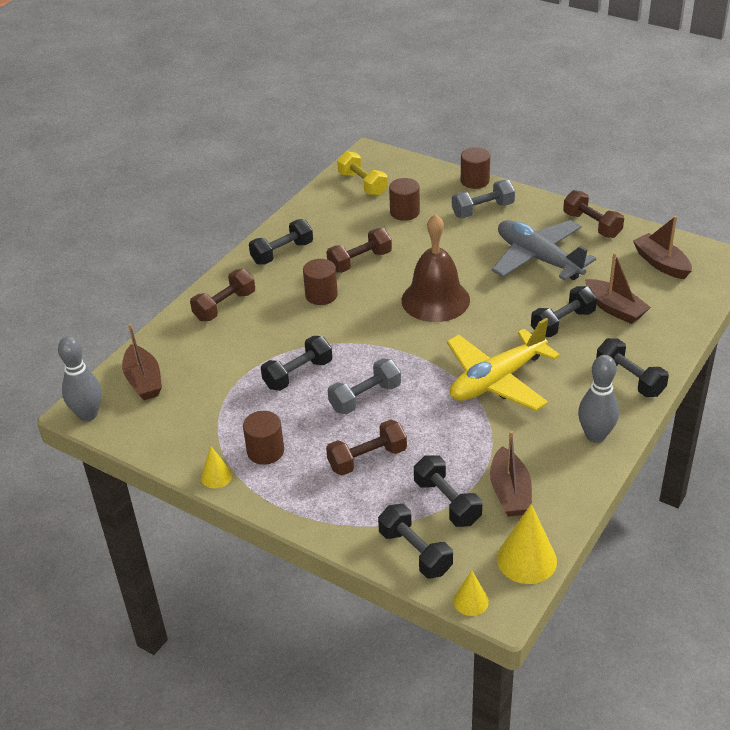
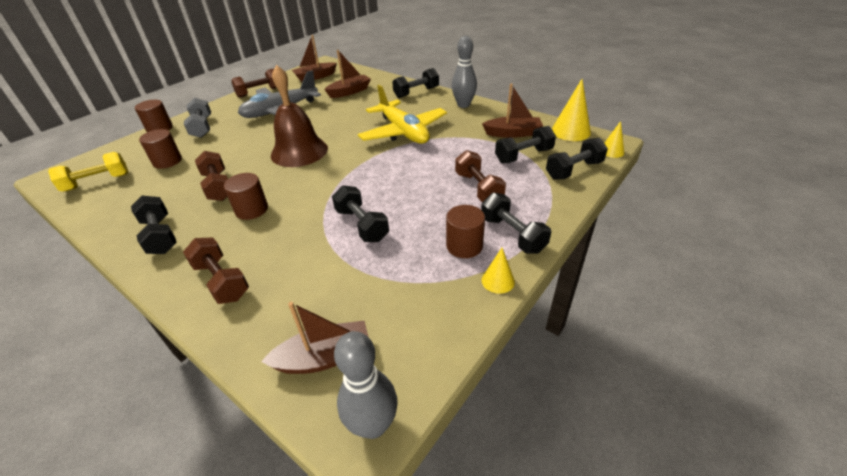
camera: 85 degrees left, 0 degrees up
(365, 397) = (405, 188): grey dumbbell -> none
(562, 323) = (354, 107): black dumbbell -> black dumbbell (512, 234)

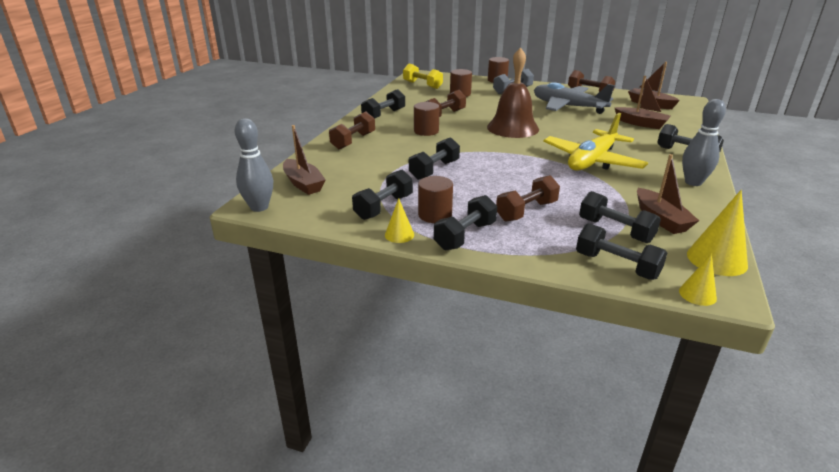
camera: 70 degrees right, 10 degrees down
(431, 282) = (384, 207): none -> black dumbbell

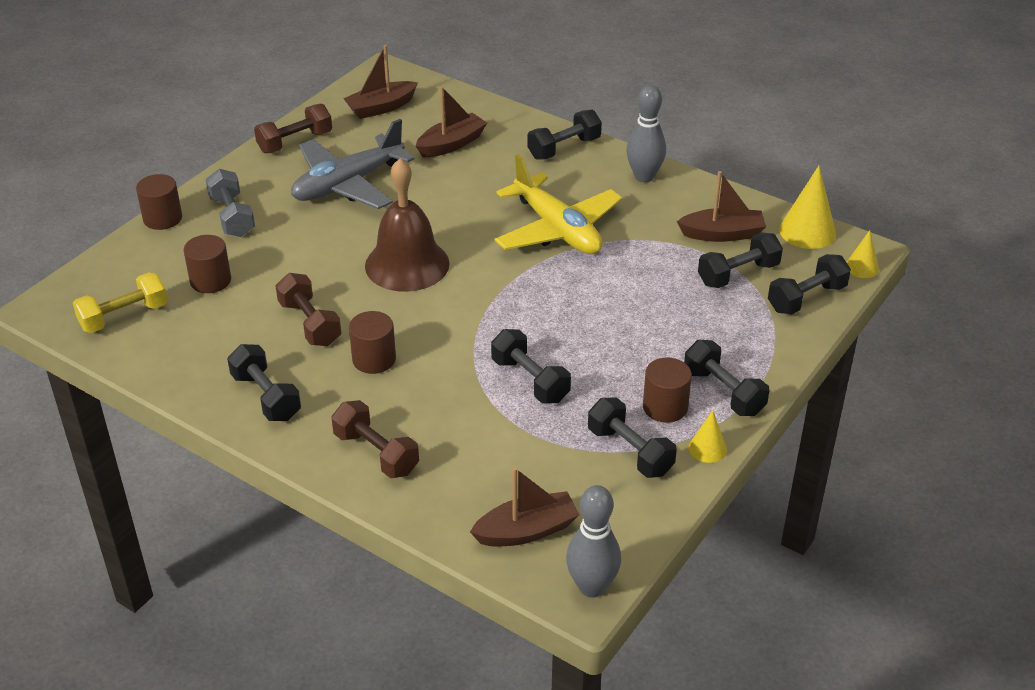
camera: 75 degrees left, 10 degrees up
(526, 211) = (677, 326): brown dumbbell -> none

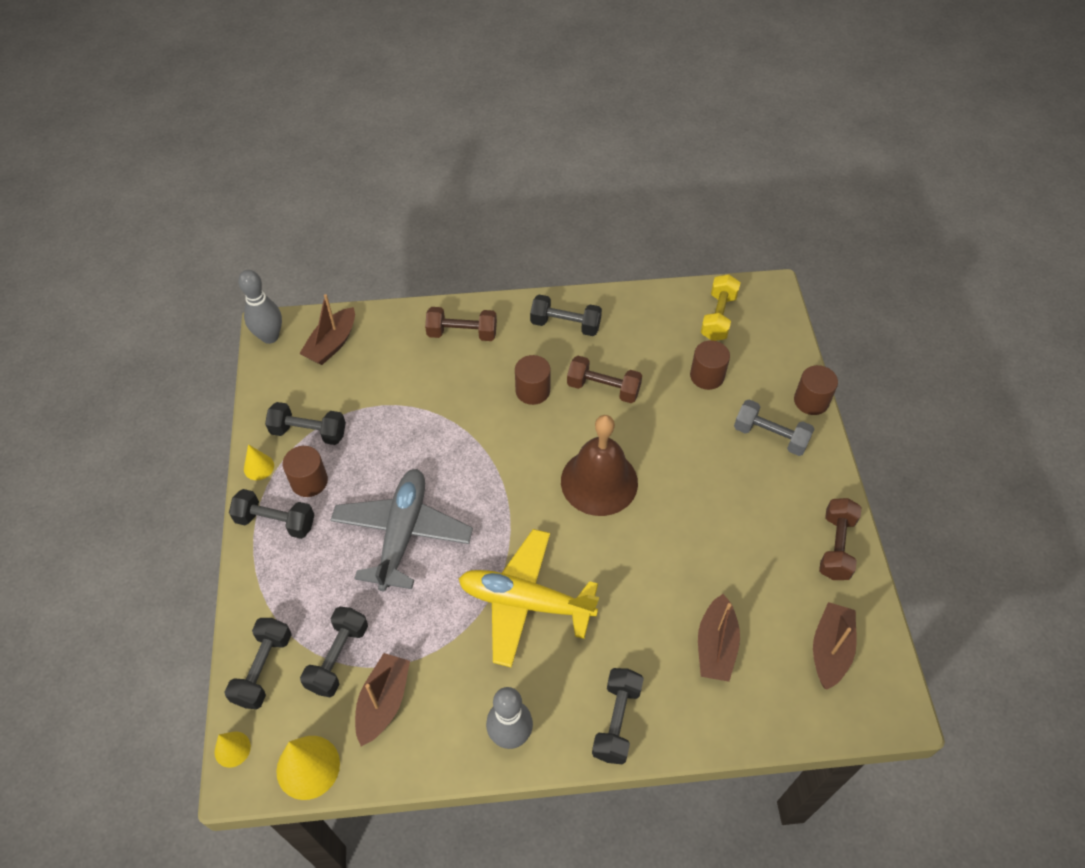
camera: 140 degrees right, 15 degrees up
(348, 184) = (736, 530): grey plane -> grey plane (402, 533)
(530, 380) = (417, 442): black dumbbell -> none
(722, 234) = (383, 702): brown boat -> brown boat turned 150 degrees clockwise

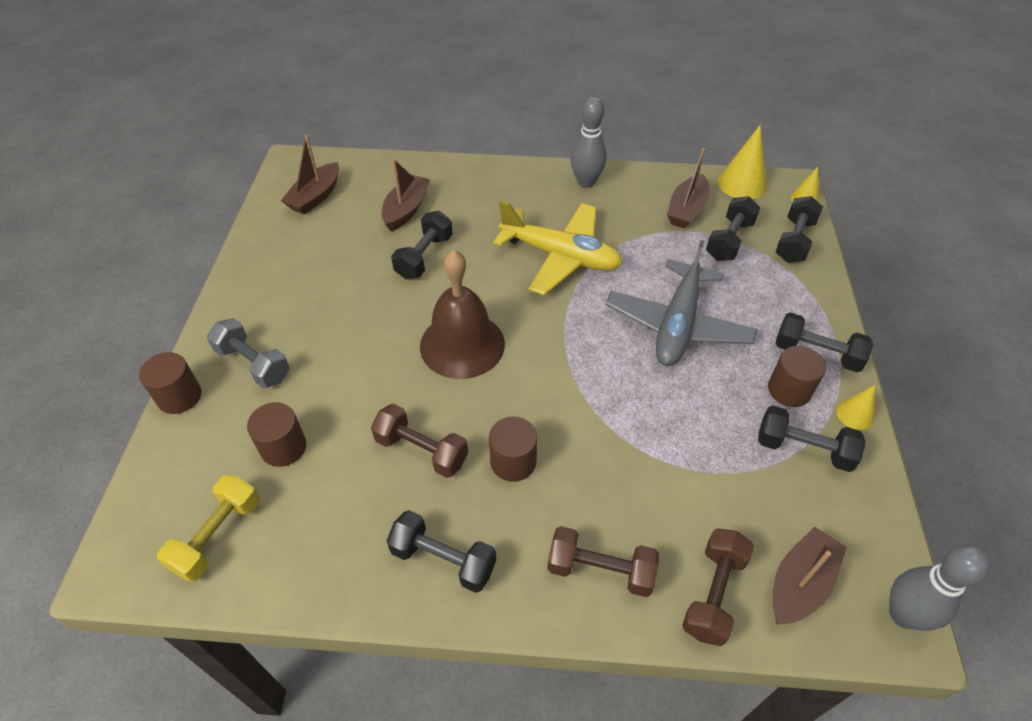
camera: 170 degrees left, 5 degrees down
(616, 721) = (503, 180): black dumbbell -> black dumbbell (424, 257)
(836, 546) = (259, 260): brown dumbbell -> brown dumbbell (713, 594)

